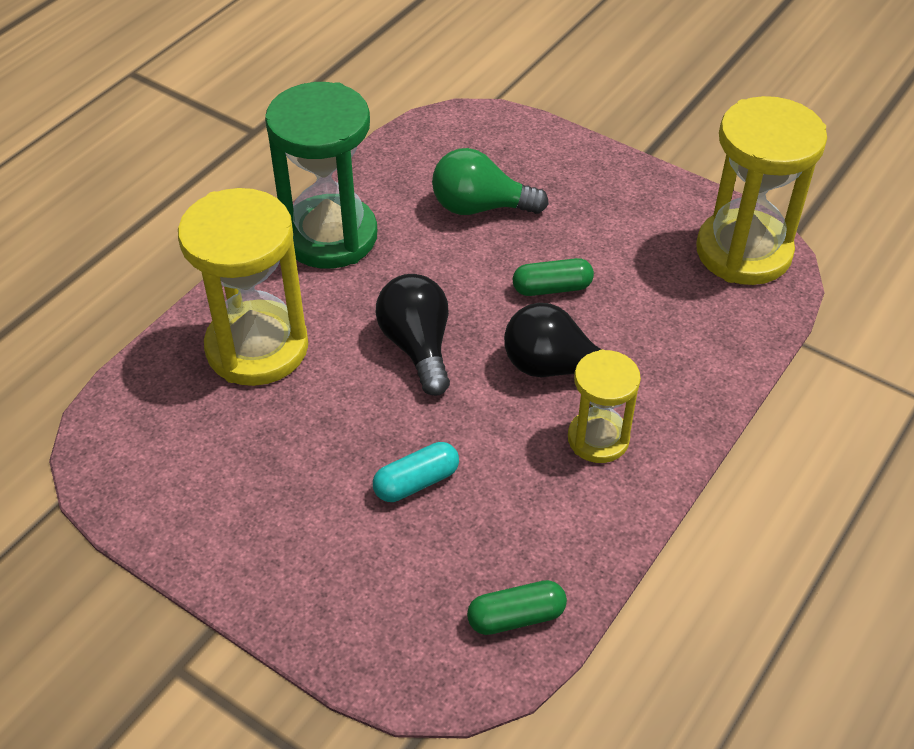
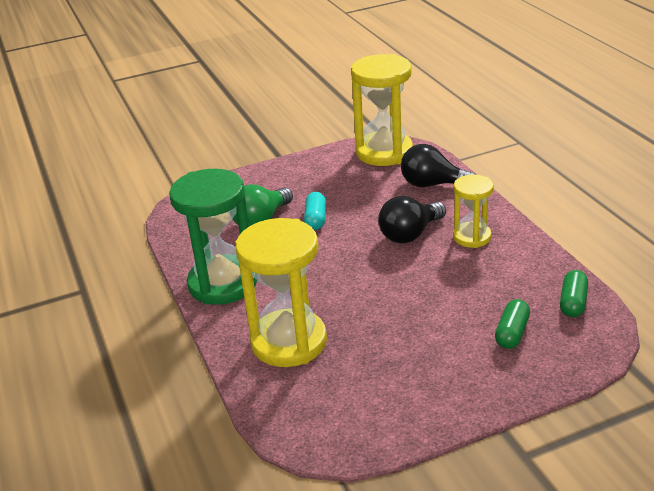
camera: 55 degrees left, 15 degrees down
(416, 482) = (453, 309): turquoise capsule -> turquoise capsule (315, 219)
(417, 346) = (349, 277): black light bulb -> black light bulb (432, 184)
(552, 288) = (350, 217): green capsule -> green capsule (512, 333)

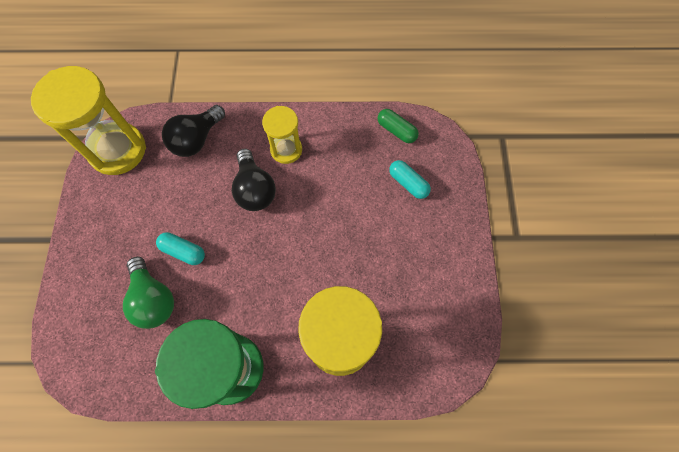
camera: 70 degrees left, 35 degrees up
(512, 333) = (408, 183): green capsule -> turquoise capsule

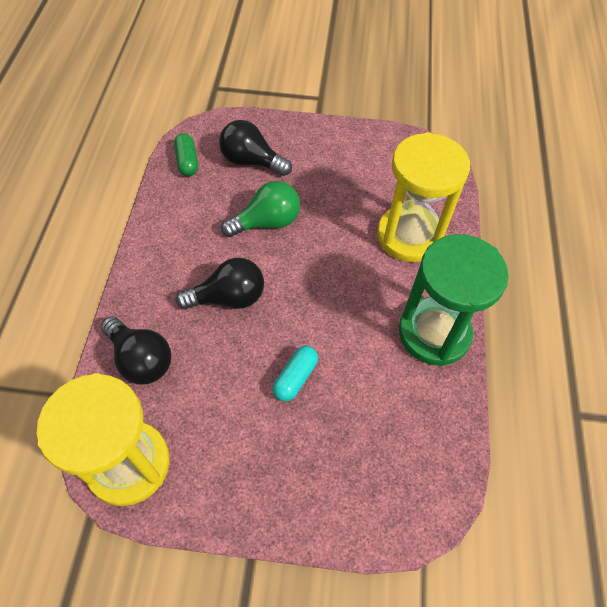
camera: 85 degrees left, 10 degrees down
(153, 299) = (352, 412): green light bulb -> green light bulb (267, 222)
(286, 150) = (183, 262): yellow hourglass -> none
(396, 130) = (187, 161): green capsule -> green capsule turned 60 degrees counterclockwise
(408, 183) = (251, 161): turquoise capsule -> black light bulb

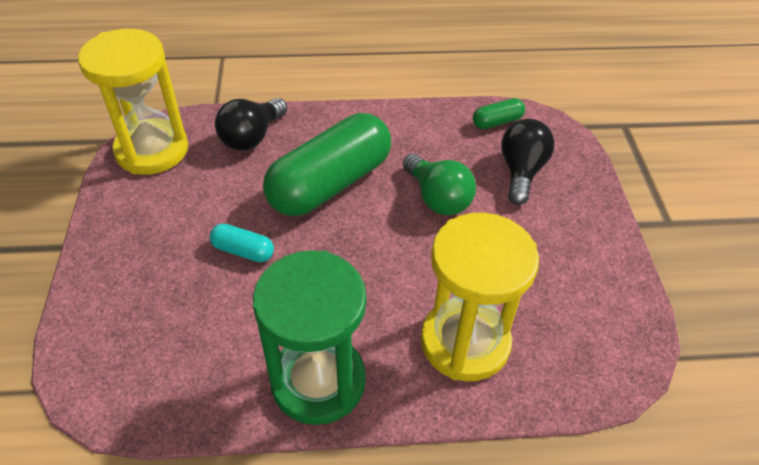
camera: 80 degrees right, 10 degrees down
(228, 298) = (330, 184): black light bulb -> green capsule

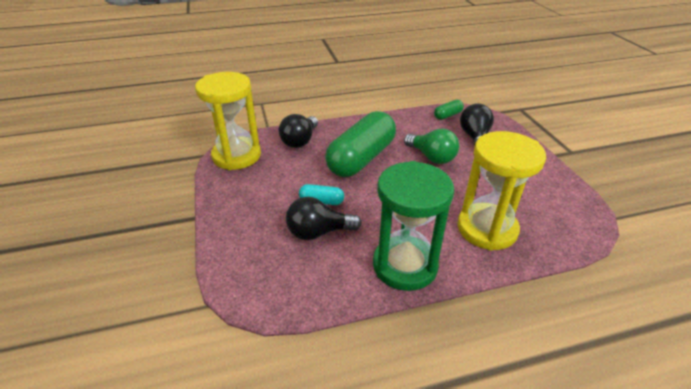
camera: 10 degrees left, 10 degrees down
(219, 303) = (318, 232): none -> black light bulb

